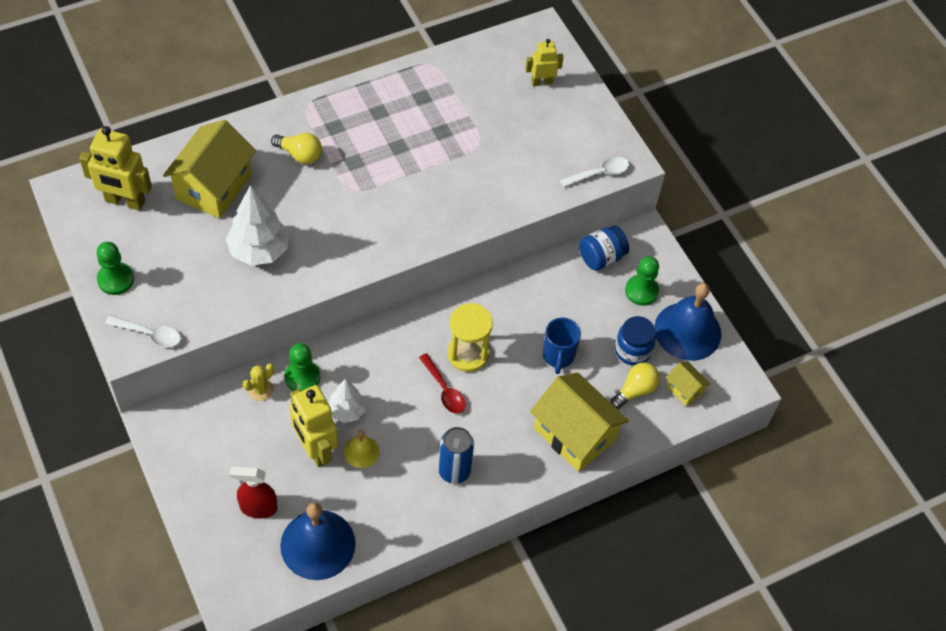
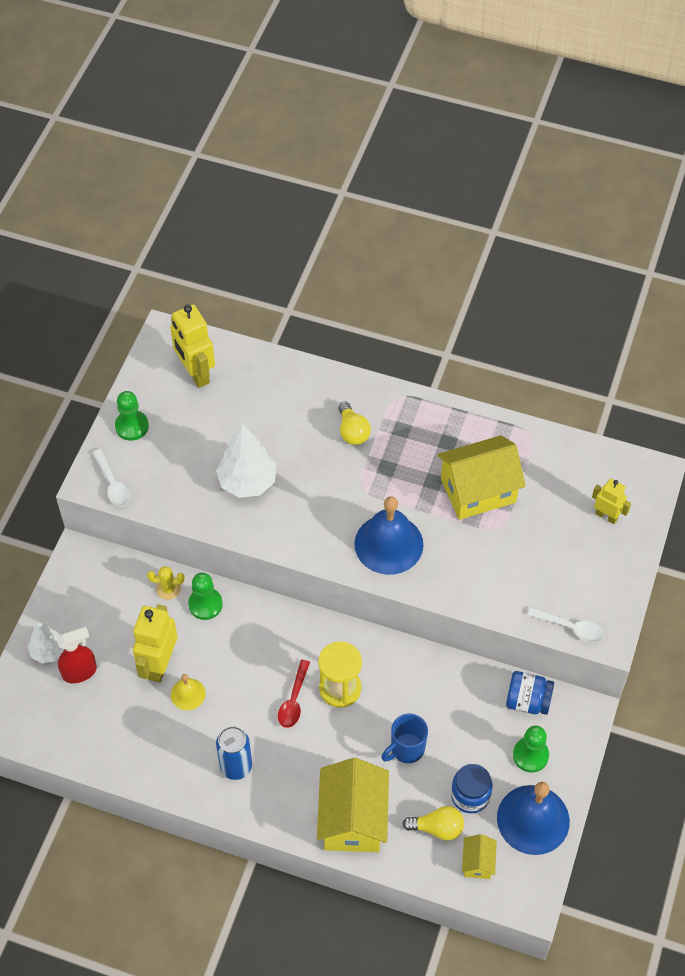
camera: 50 degrees right, 0 degrees up
(214, 186) = (266, 409): yellow house -> yellow house (478, 490)
(258, 507) = (80, 672): red spray bottle -> red spray bottle turned 105 degrees clockwise
(318, 544) = (90, 733): blue bell -> blue bell (388, 544)
(347, 411) = (209, 655): white tree -> white tree (48, 651)

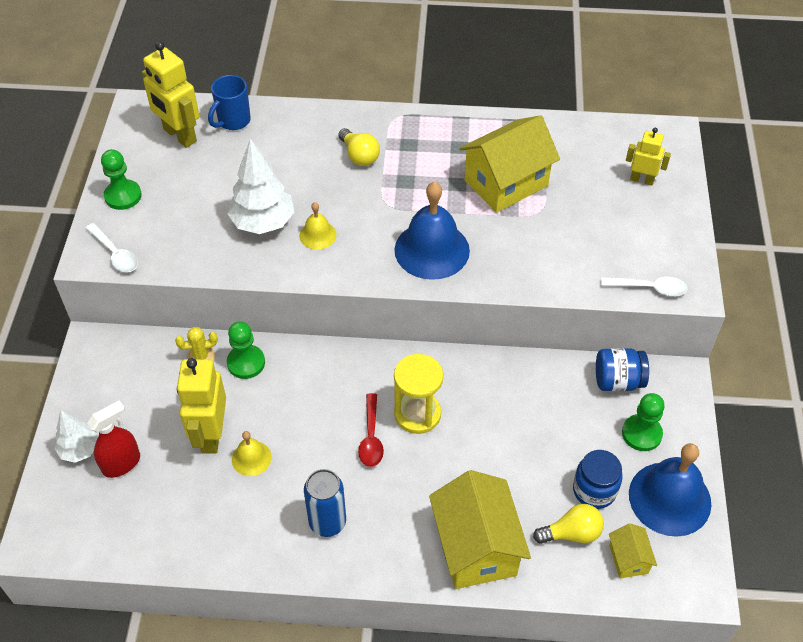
camera: 15 degrees left, 5 degrees down
(292, 505) = (317, 235): none -> yellow bell
(406, 749) = (509, 459): blue mug -> blue mug (233, 121)

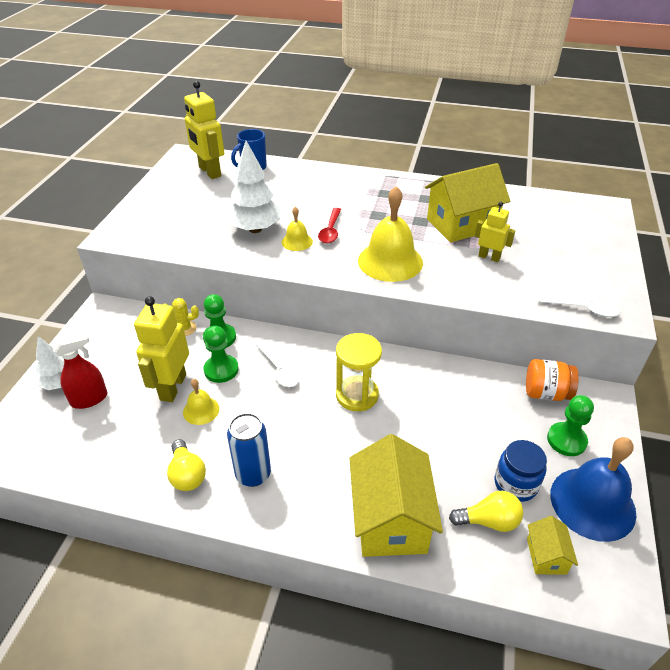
camera: 10 degrees right, 10 degrees down
(115, 254) = (131, 236): white spoon -> white spoon (279, 369)
(123, 196) = (153, 202): green pawn -> green pawn (221, 370)
(359, 156) = (344, 196): yellow light bulb -> yellow light bulb (187, 474)
(371, 437) = (311, 408): red spoon -> red spoon (330, 231)
(432, 250) = (390, 261): blue bell -> yellow bell
(618, 381) = (546, 393): blue jar -> orange jar
(642, 180) = (580, 233): yellow robot -> yellow robot (489, 257)

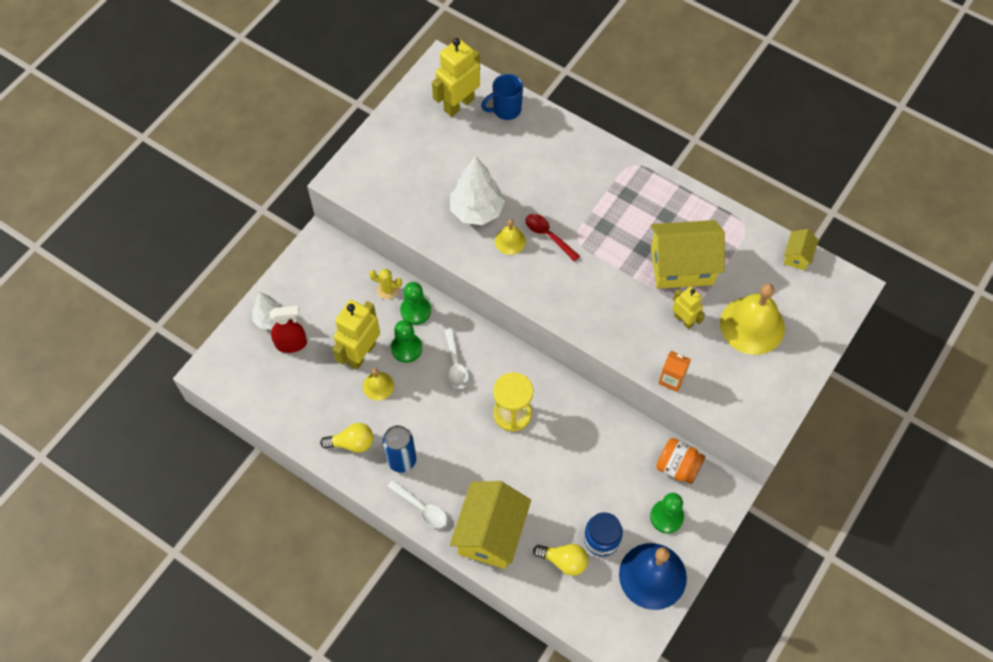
camera: 20 degrees right, 20 degrees up
(187, 474) = (352, 443): yellow light bulb -> yellow light bulb turned 90 degrees counterclockwise
(209, 172) = (458, 104): yellow robot -> yellow robot turned 60 degrees clockwise
(330, 231) = (548, 236): red spoon -> red spoon turned 105 degrees clockwise
(390, 261) = (587, 295): yellow bell -> yellow bell (752, 325)
(509, 300) = (671, 379): none -> orange carton
(546, 556) = (591, 602): yellow house -> yellow house (797, 256)
(583, 309) = (732, 412): white spoon -> white spoon (422, 508)

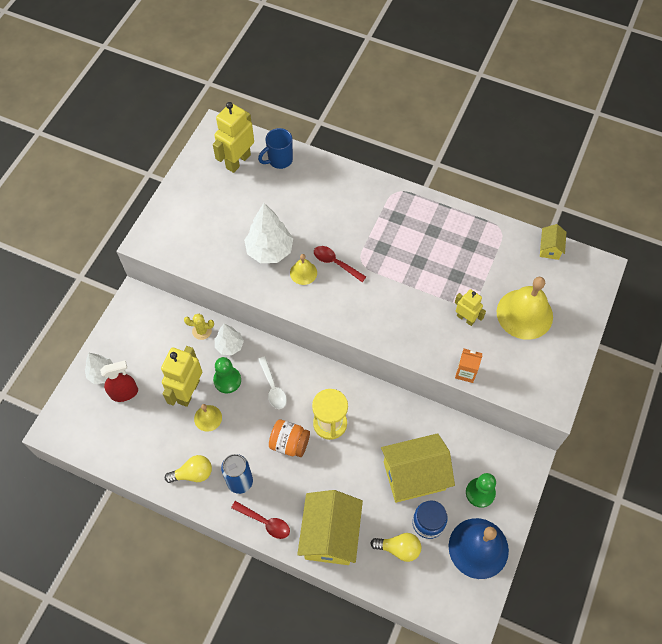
camera: 10 degrees left, 0 degrees up
(415, 311) = (229, 346): green pawn -> white tree
(422, 508) = (265, 522): white spoon -> red spoon
(677, 467) = (481, 446): orange jar -> orange jar (289, 443)
(682, 266) = (455, 272): yellow house -> yellow house (414, 475)

